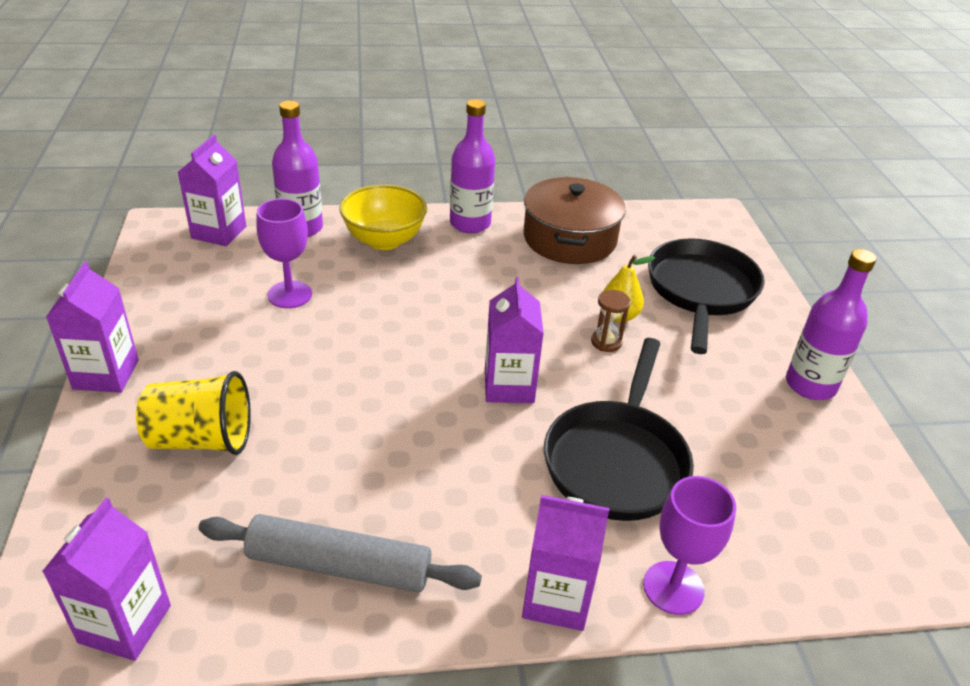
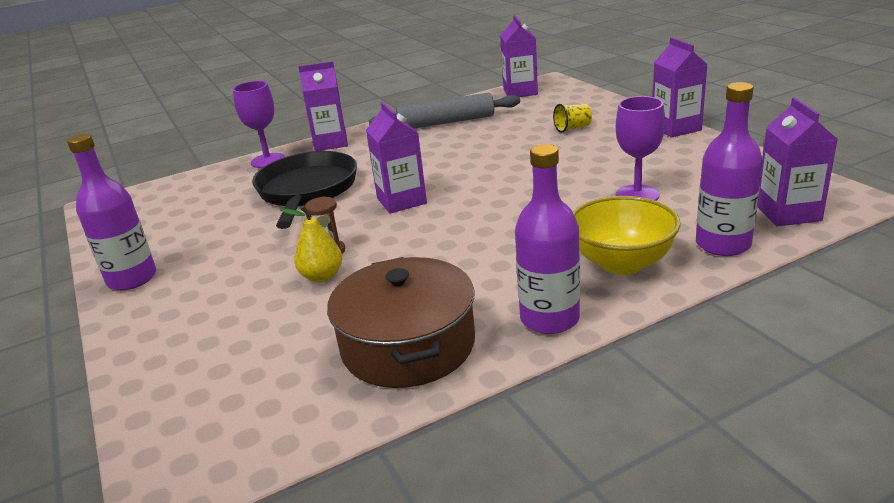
camera: 165 degrees right, 10 degrees down
(201, 439) = (572, 128): yellow cup -> yellow cup, size x0.53
(701, 291) = (226, 333): black pan -> none

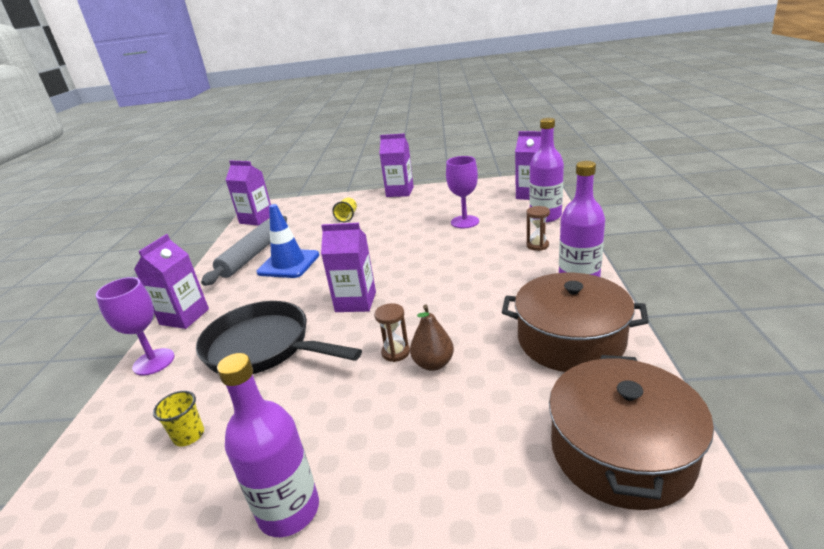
camera: 60 degrees left, 0 degrees up
(193, 211) = (189, 435): none -> yellow cup
(233, 420) = (621, 451): none -> brown pot
(322, 276) = (433, 364): yellow pear -> brown pear
(446, 143) = (288, 264): none -> blue traffic cone
(622, 263) = (537, 245): yellow bowl -> brown hourglass

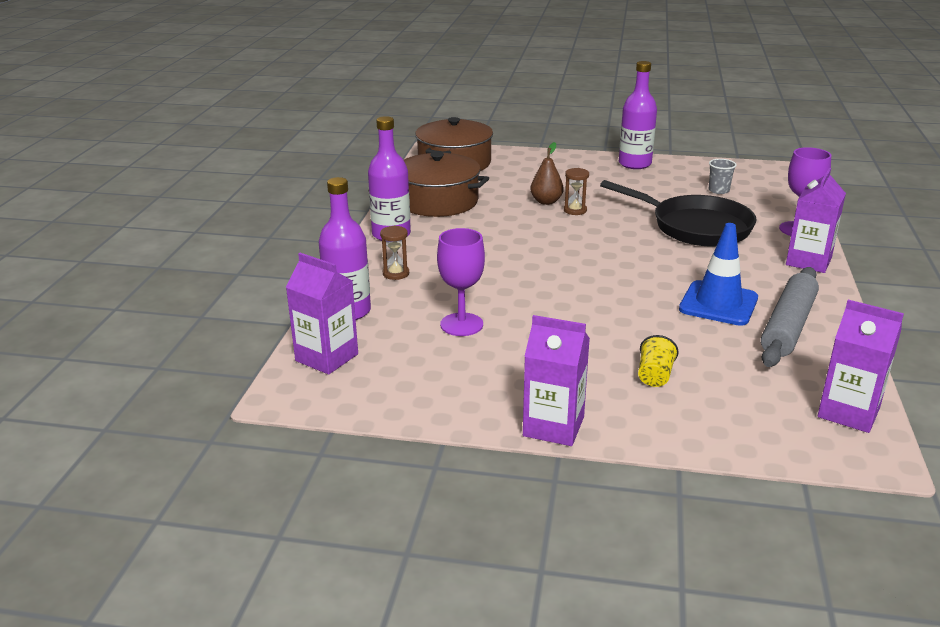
camera: 175 degrees left, 0 degrees up
(189, 435) = (718, 190): yellow cup -> grey cup
(355, 302) = (615, 248): purple carton -> none

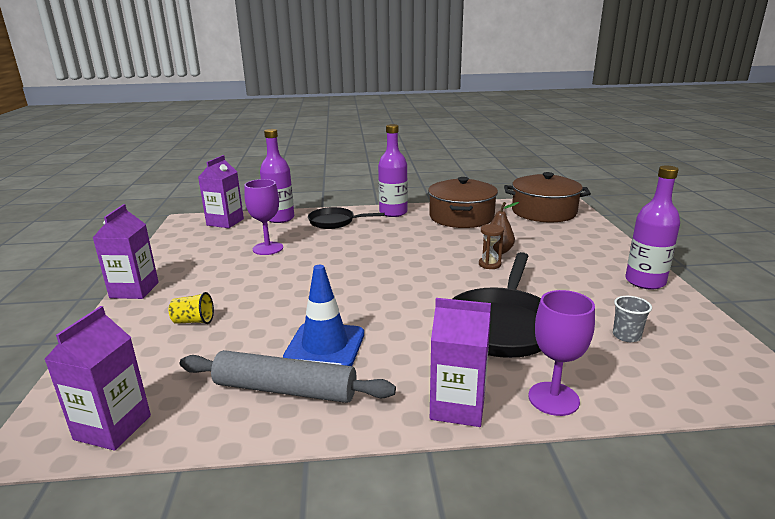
camera: 75 degrees right, 5 degrees down
(396, 273) = (334, 222): brown hourglass -> black pan

